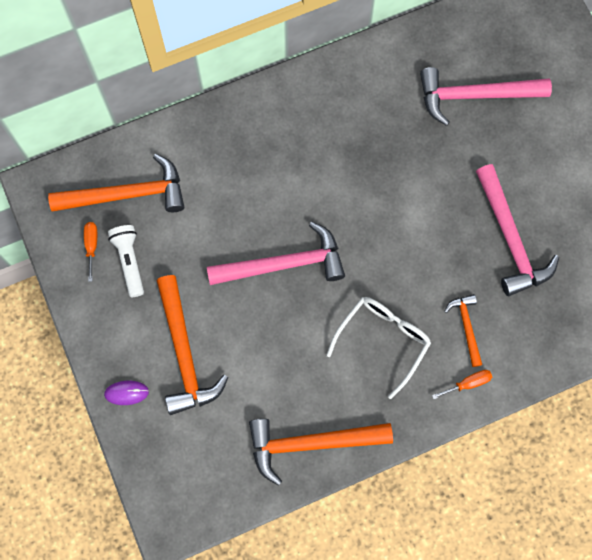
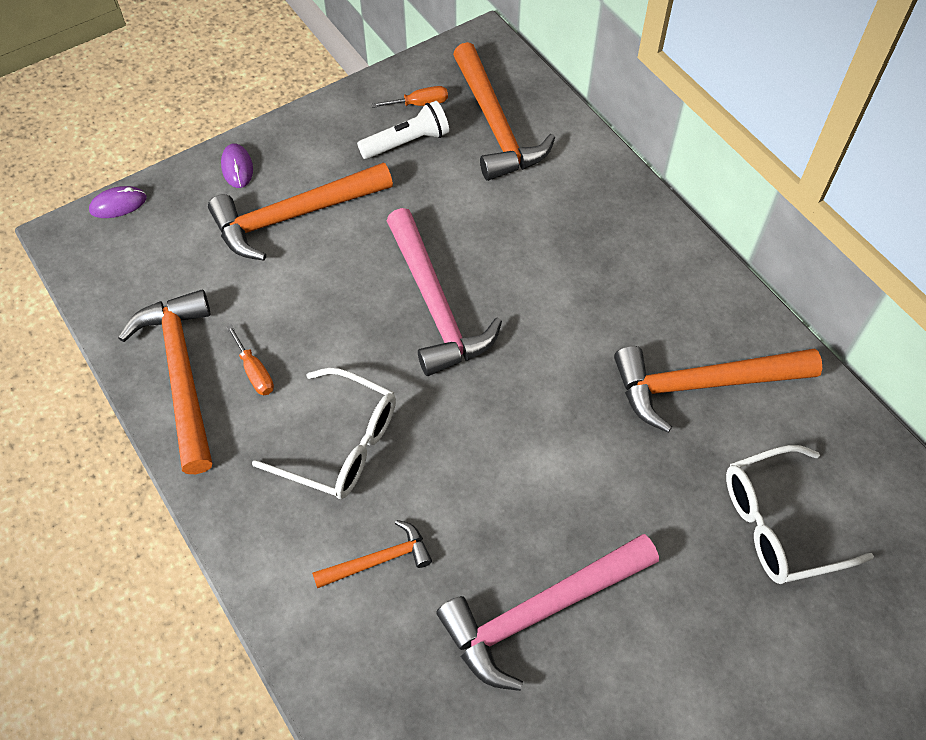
camera: 80 degrees right, 15 degrees down
(144, 488) = (118, 204): none -> purple mouse
(375, 111) = (702, 384): none -> orange hammer
(468, 383) = (286, 574): orange screwdriver -> orange screwdriver (255, 372)
(474, 96) = (778, 524): pink hammer -> white glasses

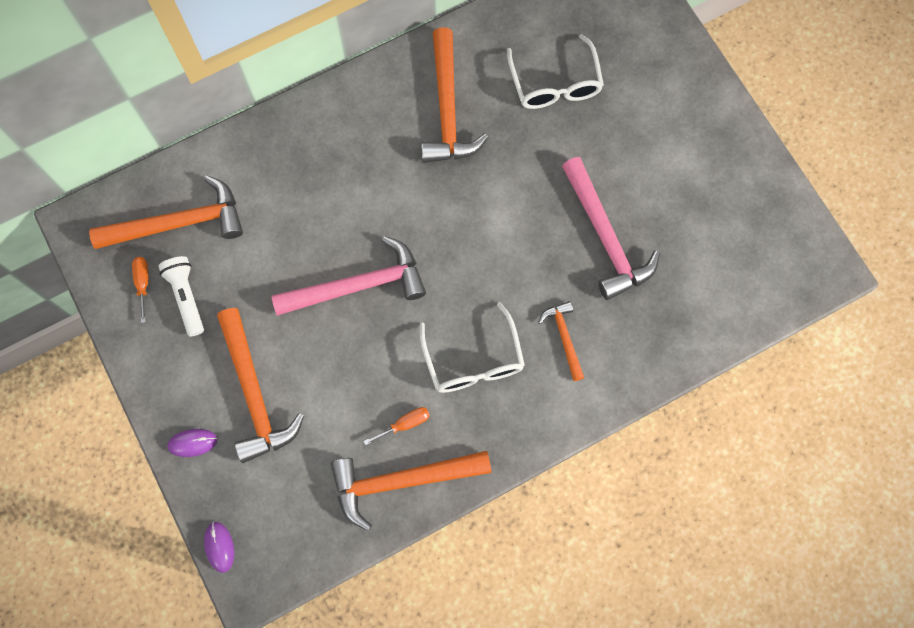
camera: 85 degrees left, 15 degrees up
(341, 444) = (473, 360): white glasses -> white glasses turned 135 degrees clockwise

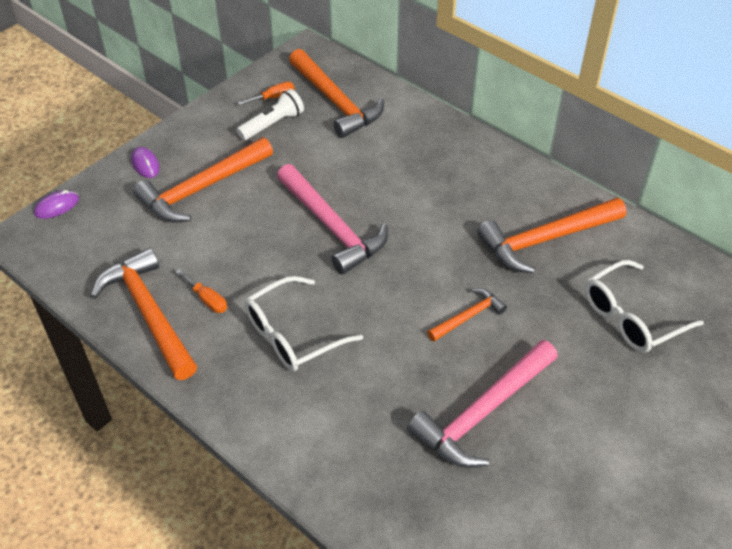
camera: 70 degrees right, 25 degrees down
(564, 337) = (349, 406): orange hammer -> orange hammer (468, 316)

